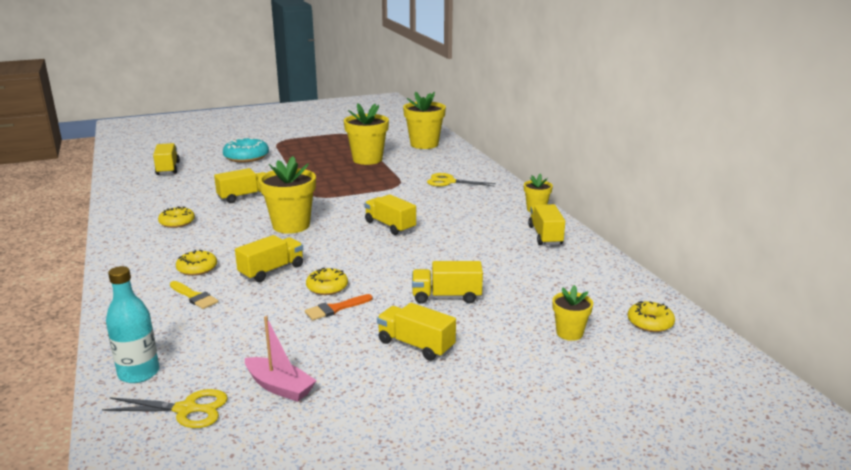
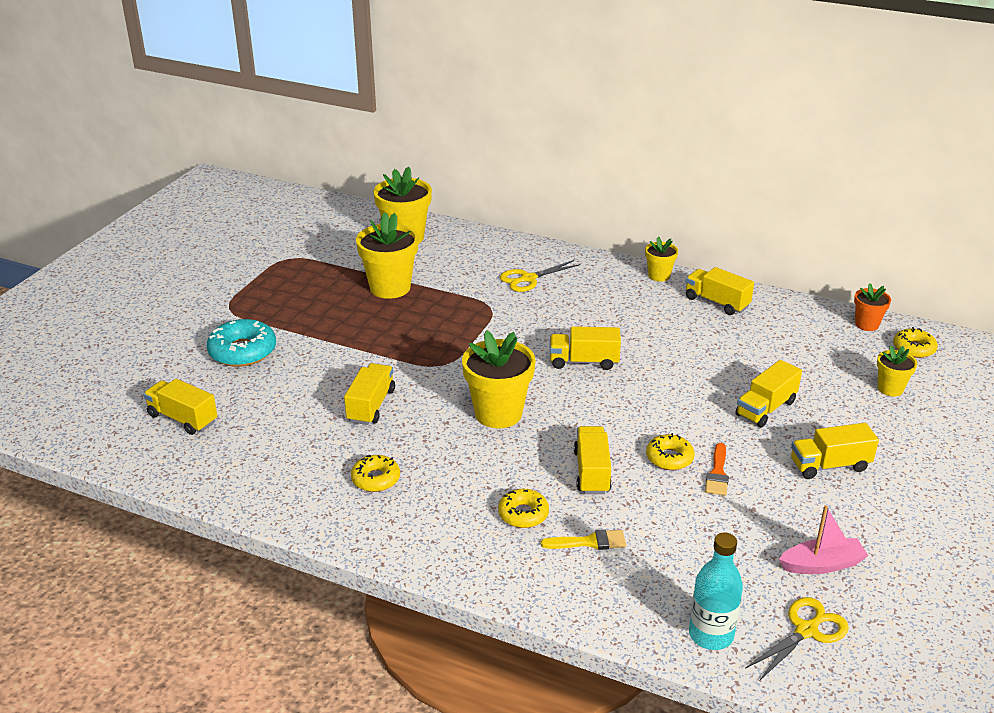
camera: 45 degrees left, 10 degrees up
(640, 293) = (866, 324): none -> orange flower pot

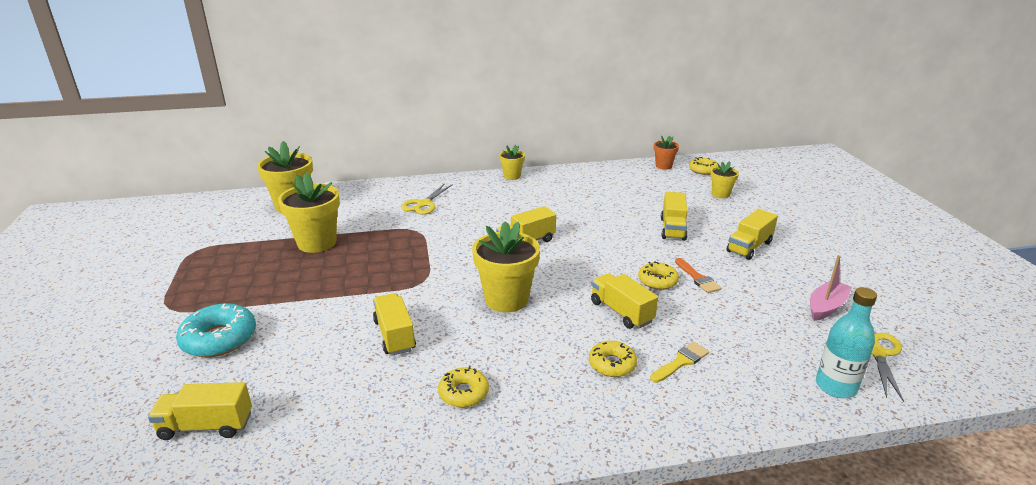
camera: 35 degrees left, 5 degrees down
(716, 302) = (566, 180): yellow truck -> none

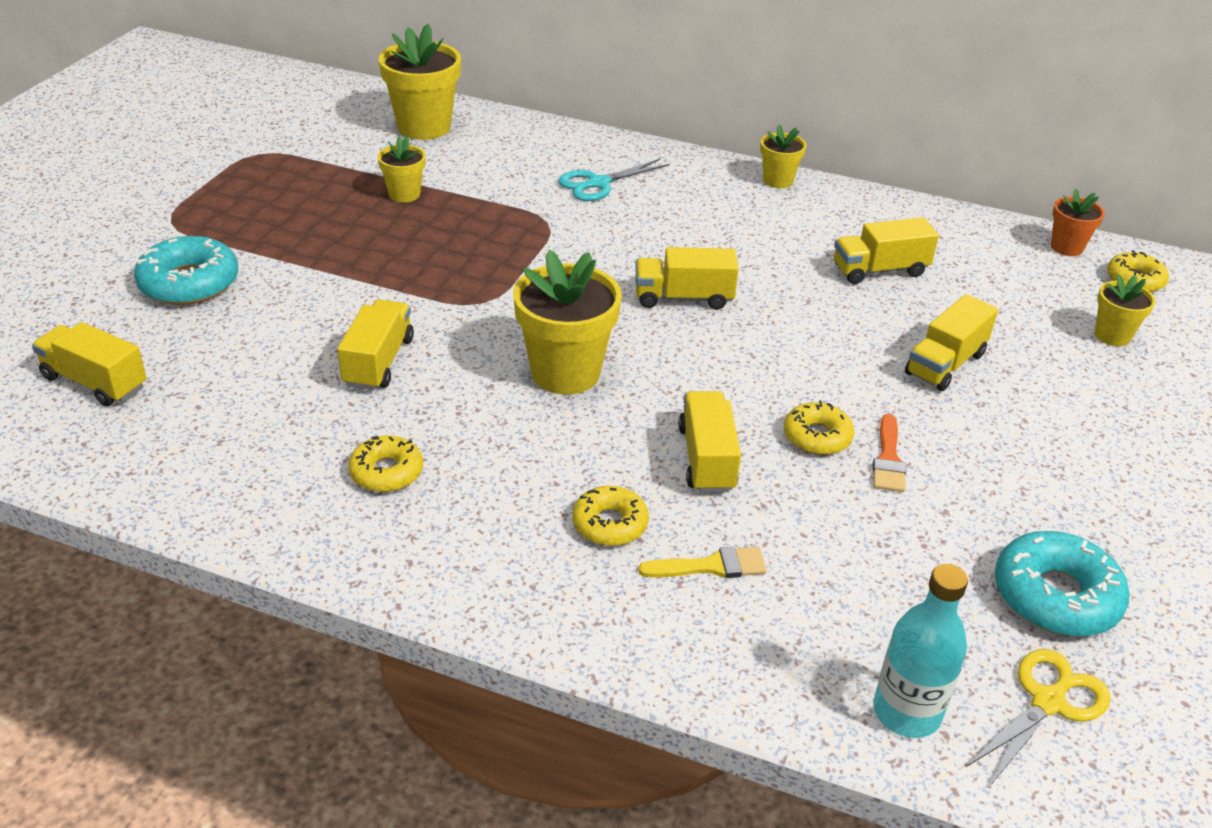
camera: 30 degrees right, 10 degrees up
(317, 243) = (404, 194): yellow flower pot -> yellow flower pot, size x0.54
(424, 204) = (598, 183): yellow scissors -> turquoise scissors
(749, 247) = (1045, 446): yellow truck -> yellow truck (879, 270)
(826, 307) = (1055, 596): pink boat -> turquoise donut

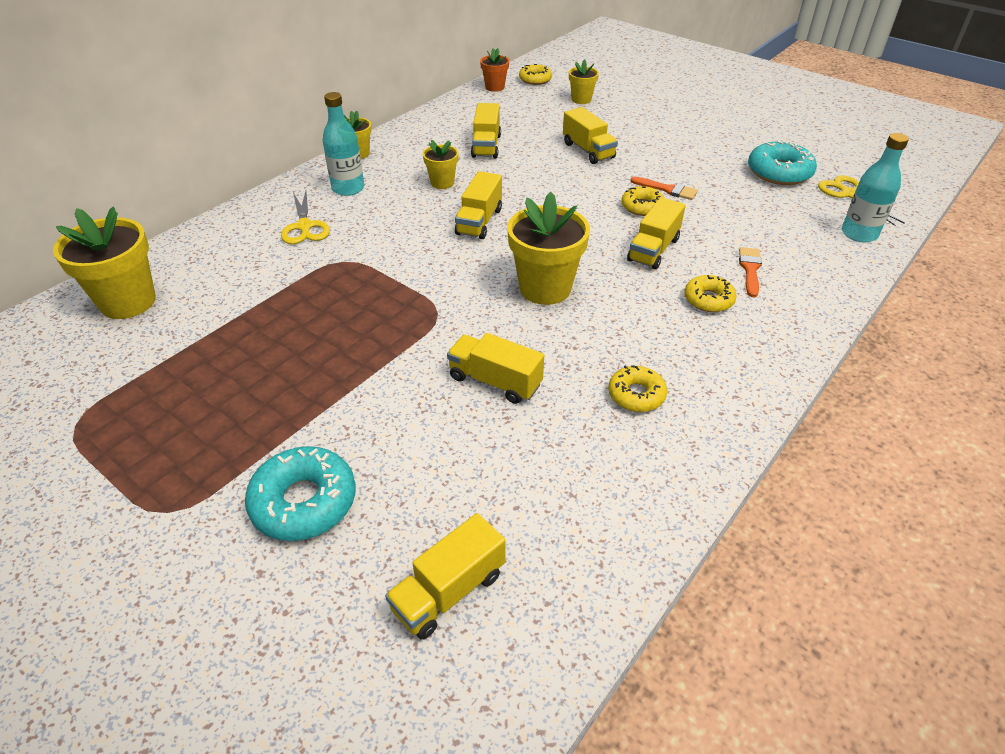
camera: 70 degrees left, 5 degrees up
(404, 194) = (242, 331): yellow flower pot -> yellow flower pot (442, 183)
(598, 183) = (304, 227): turquoise scissors -> yellow scissors
(694, 192) = (348, 188): none -> turquoise bottle
(706, 459) = (653, 250): yellow truck -> yellow truck turned 75 degrees counterclockwise
(711, 566) = (750, 269): yellow brush -> orange brush

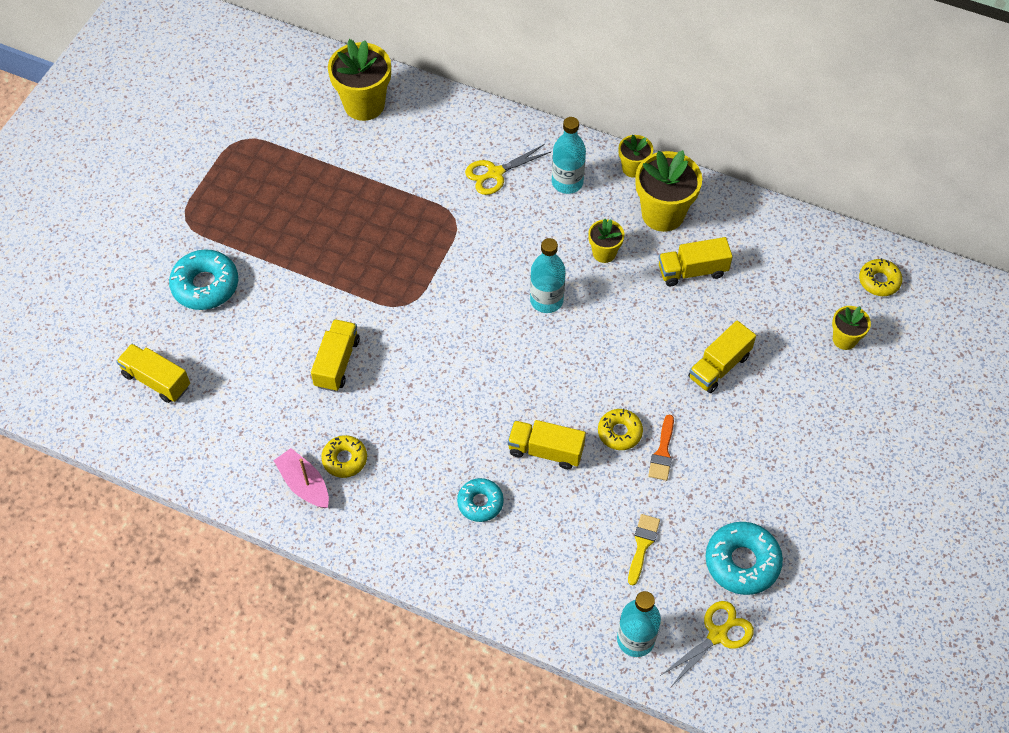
camera: 75 degrees right, 15 degrees up
(479, 221) = (546, 300): yellow truck -> turquoise bottle
(495, 87) = (838, 245): orange flower pot -> none
(545, 288) = (460, 373): yellow flower pot -> yellow flower pot (663, 214)
(666, 438) = (304, 484): none -> pink boat
(708, 299) = (480, 503): yellow donut -> turquoise donut
(750, 269) = (538, 536): orange brush -> none
(762, 215) = (642, 545): none -> yellow brush

